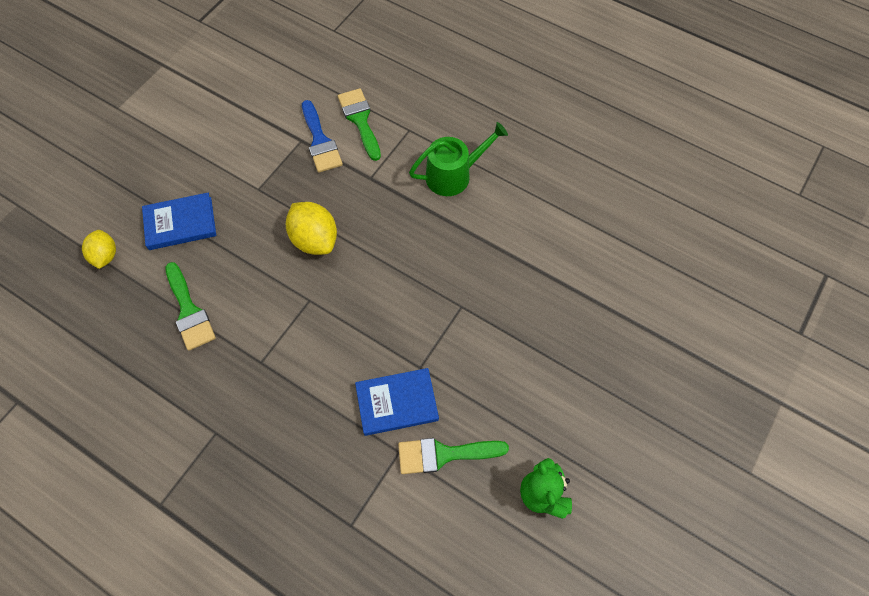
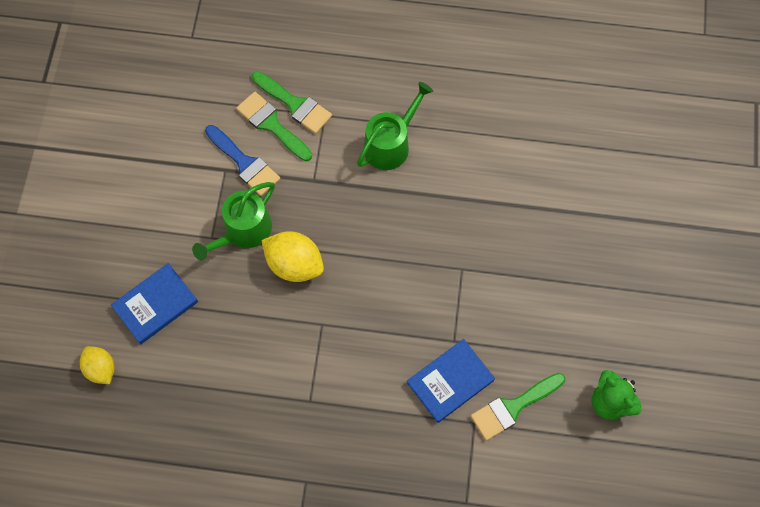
camera: 25 degrees left, 5 degrees up
(189, 311) = (216, 385): green brush -> green brush (295, 104)
(288, 195) = (244, 231): none -> green watering can

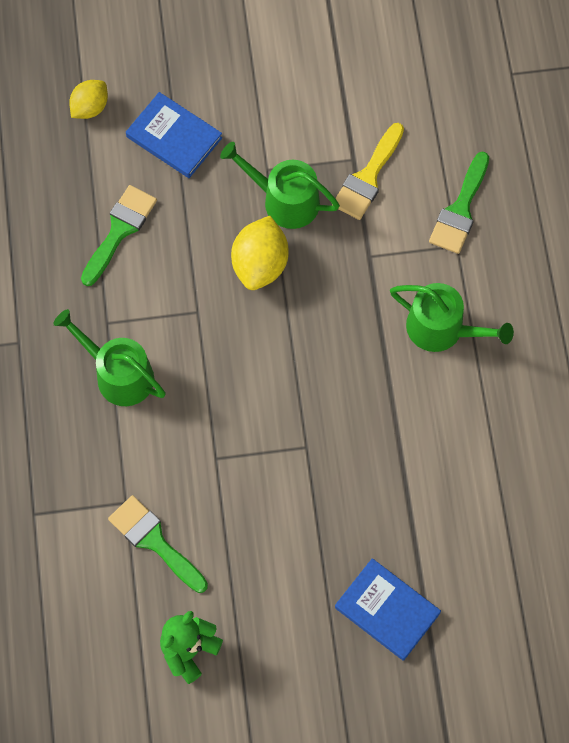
camera: 75 degrees right, 0 degrees up
(245, 163) = (368, 177): blue brush -> yellow brush
(271, 125) = (425, 192): green brush -> green brush (119, 230)
(359, 402) = (118, 374): none -> green watering can
(450, 381) = (167, 465): blue book -> blue book (387, 610)

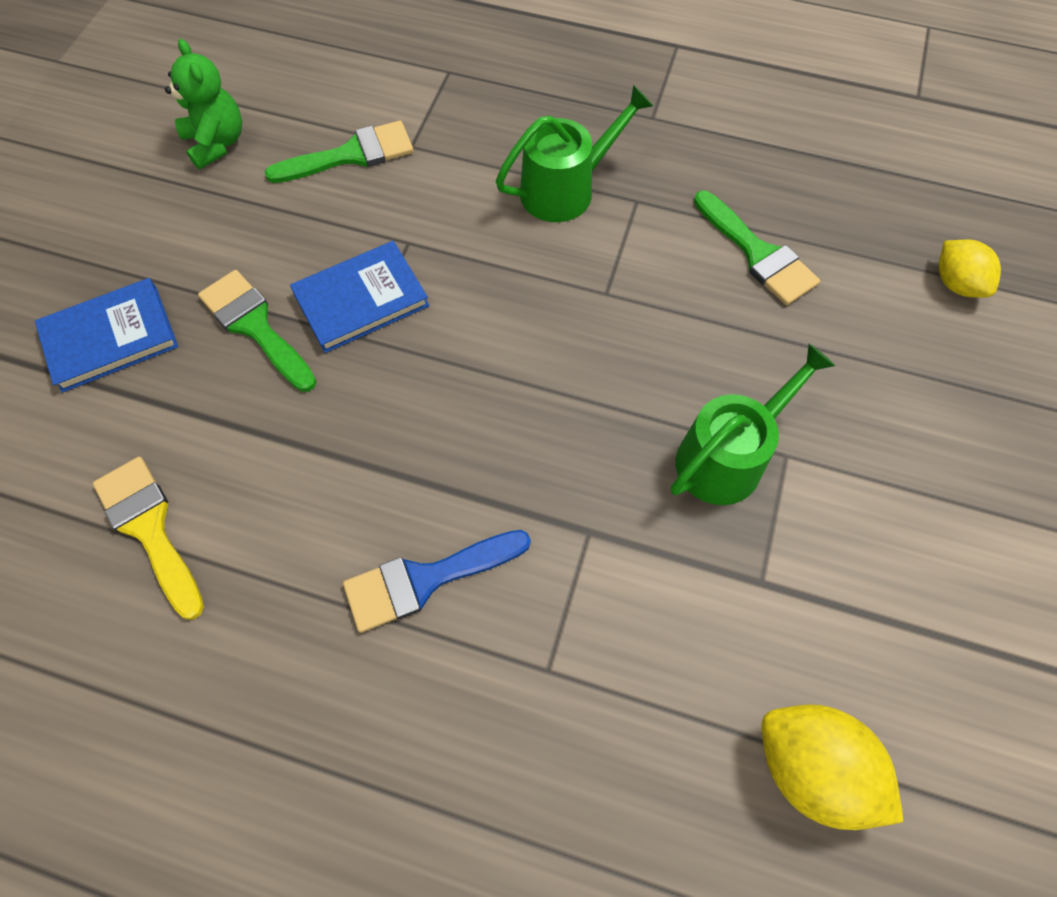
camera: 115 degrees right, 5 degrees down
(174, 137) = (879, 361): blue book -> blue book (361, 300)
(260, 264) = (640, 387): yellow lemon -> yellow lemon (812, 768)
(368, 177) = (721, 589): yellow brush -> yellow brush (149, 528)
(442, 329) = (425, 580): green watering can -> blue brush
(460, 210) = (607, 708): green brush -> green brush (255, 326)

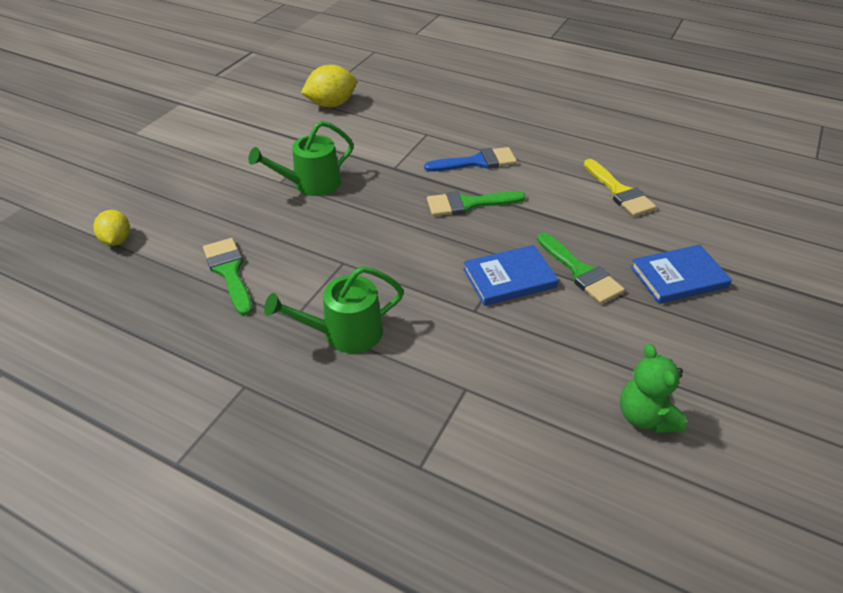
camera: 170 degrees left, 20 degrees down
(351, 155) = (519, 387): green brush -> green brush (468, 204)
(812, 768) = (331, 104): yellow lemon -> yellow lemon turned 75 degrees counterclockwise

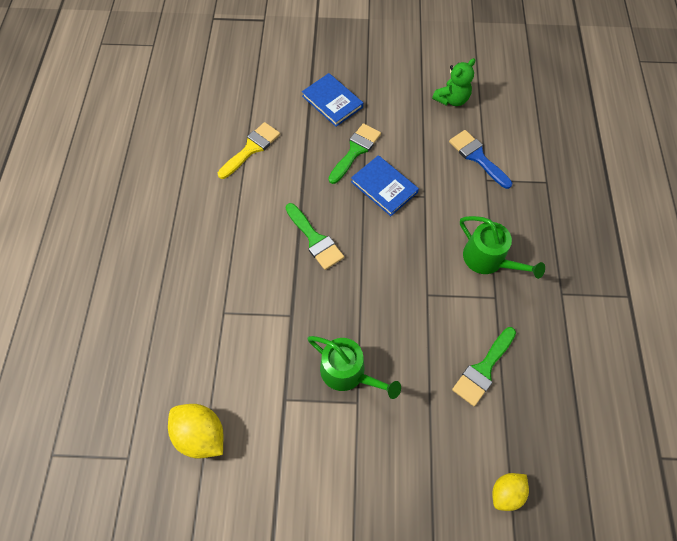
camera: 115 degrees left, 20 degrees up
(477, 162) = (253, 254): blue brush -> blue brush (477, 157)

